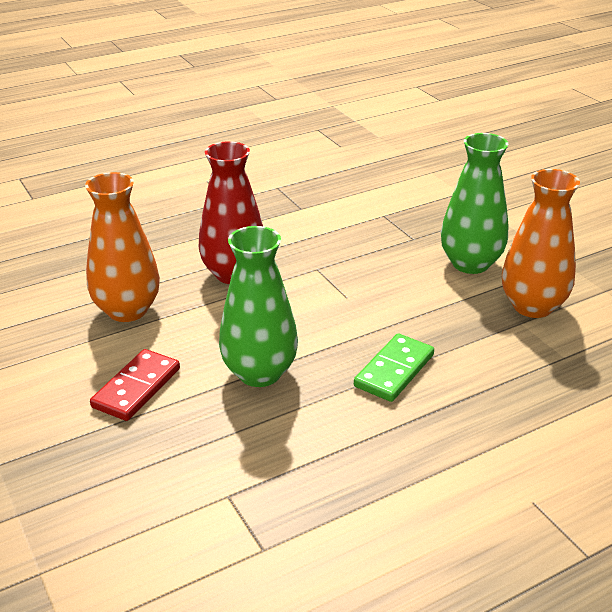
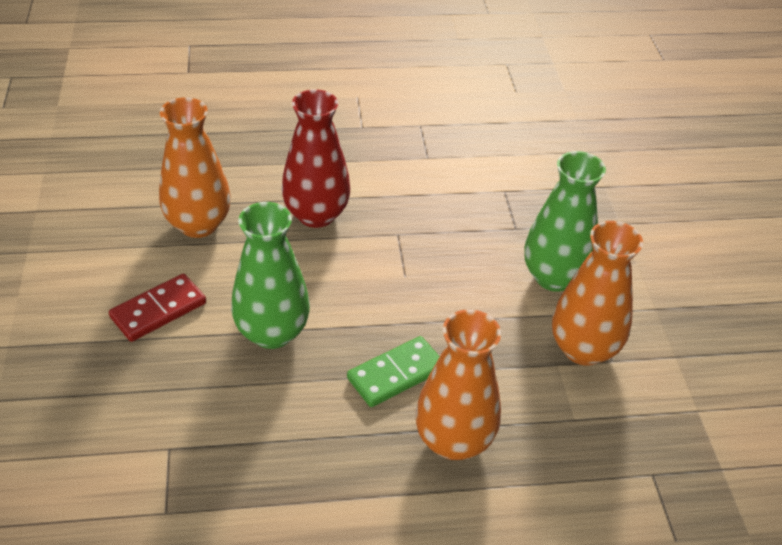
camera: 20 degrees right, 10 degrees up
(480, 404) = (453, 440): none -> orange vase

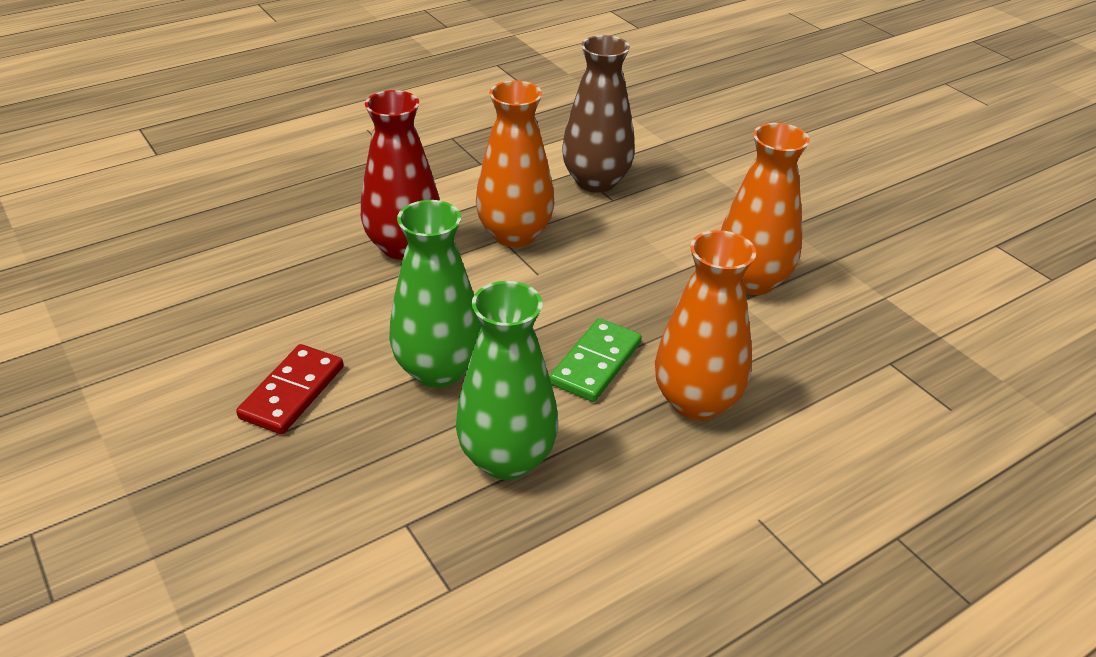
camera: 25 degrees left, 5 degrees down
(198, 224) = (278, 295): orange vase -> orange vase (514, 234)
(513, 206) = (596, 181): none -> brown vase
(554, 277) = (679, 230): green vase -> green vase (507, 458)

